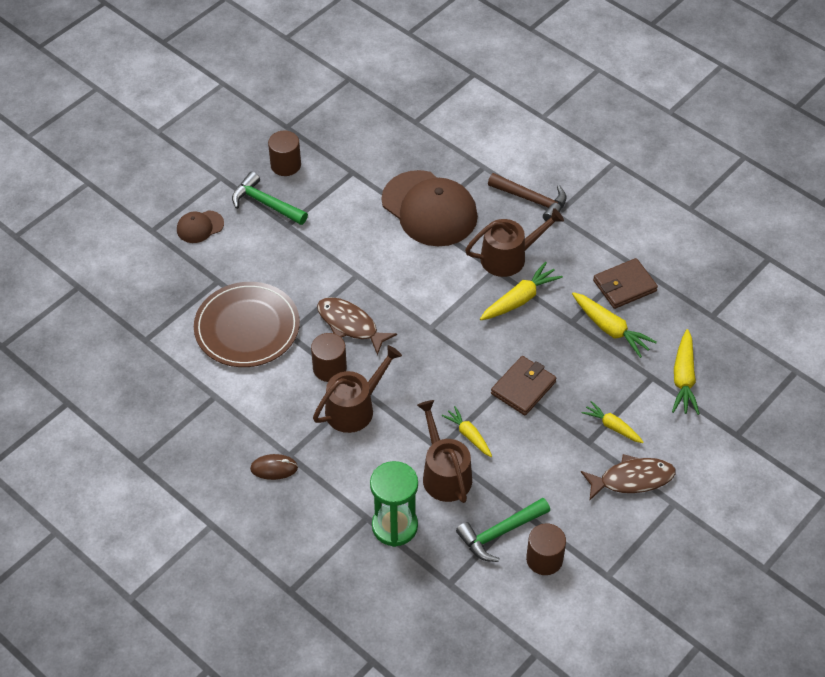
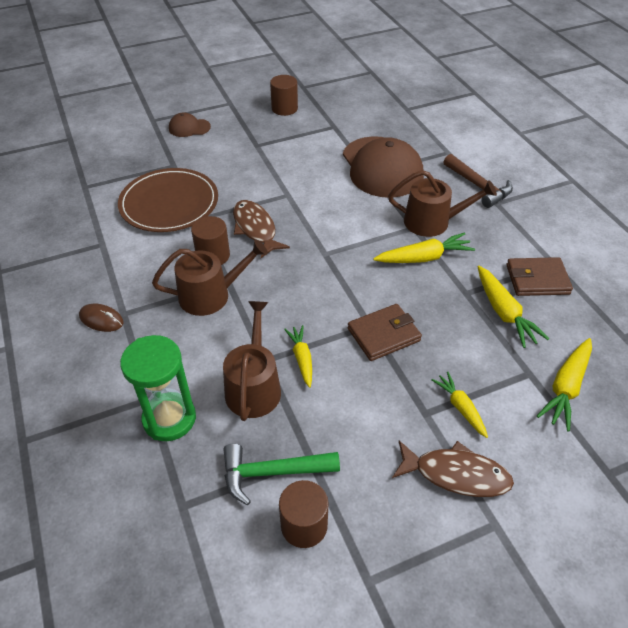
camera: 25 degrees right, 5 degrees down
(265, 203) = (250, 127): green hammer -> none

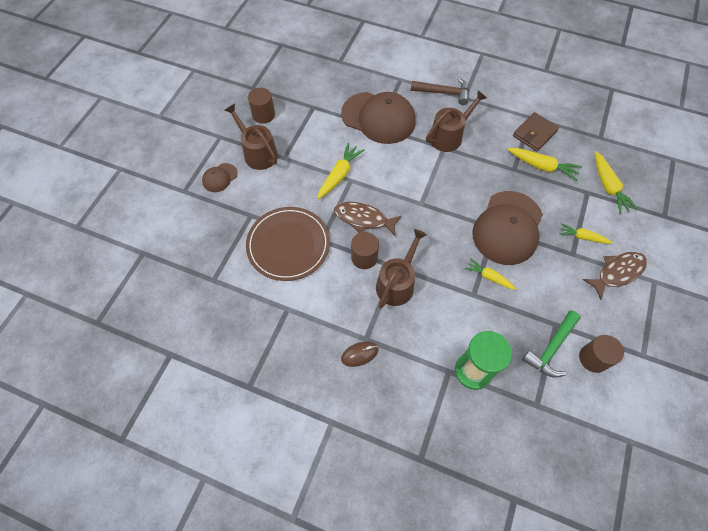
camera: 45 degrees left, 15 degrees up
(254, 386) = (487, 314): brown watering can -> brown watering can (258, 153)
(383, 334) = (507, 228): brown wallet -> brown cap
(424, 258) = (471, 164): yellow carrot -> yellow carrot (339, 175)

